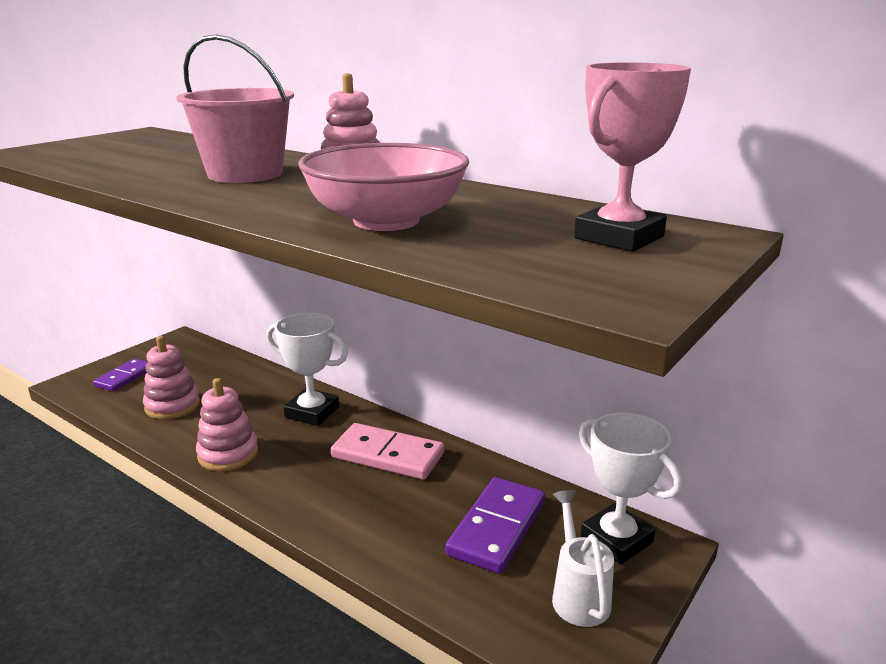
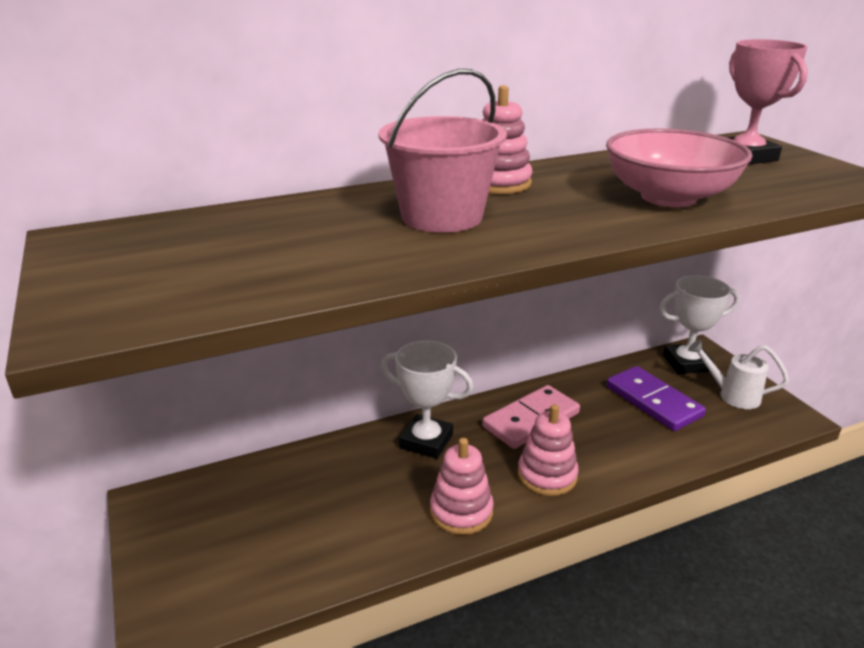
camera: 60 degrees left, 5 degrees up
(124, 377) = (203, 568): purple domino -> none
(172, 406) = (323, 535): pink stacking toy -> pink stacking toy (547, 475)
(312, 412) = (426, 441): white trophy -> white trophy turned 60 degrees clockwise

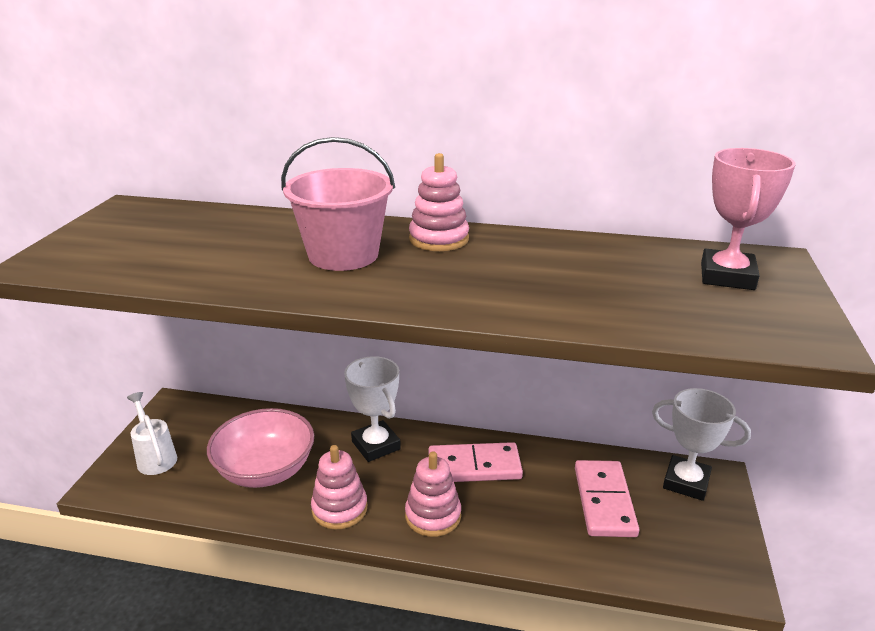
camera: 35 degrees right, 0 degrees up
(653, 401) = (604, 501): purple domino -> pink domino
(668, 197) = (553, 293): pink bowl -> pink bowl (265, 470)
(732, 395) = (695, 533): white watering can -> white watering can (155, 457)

